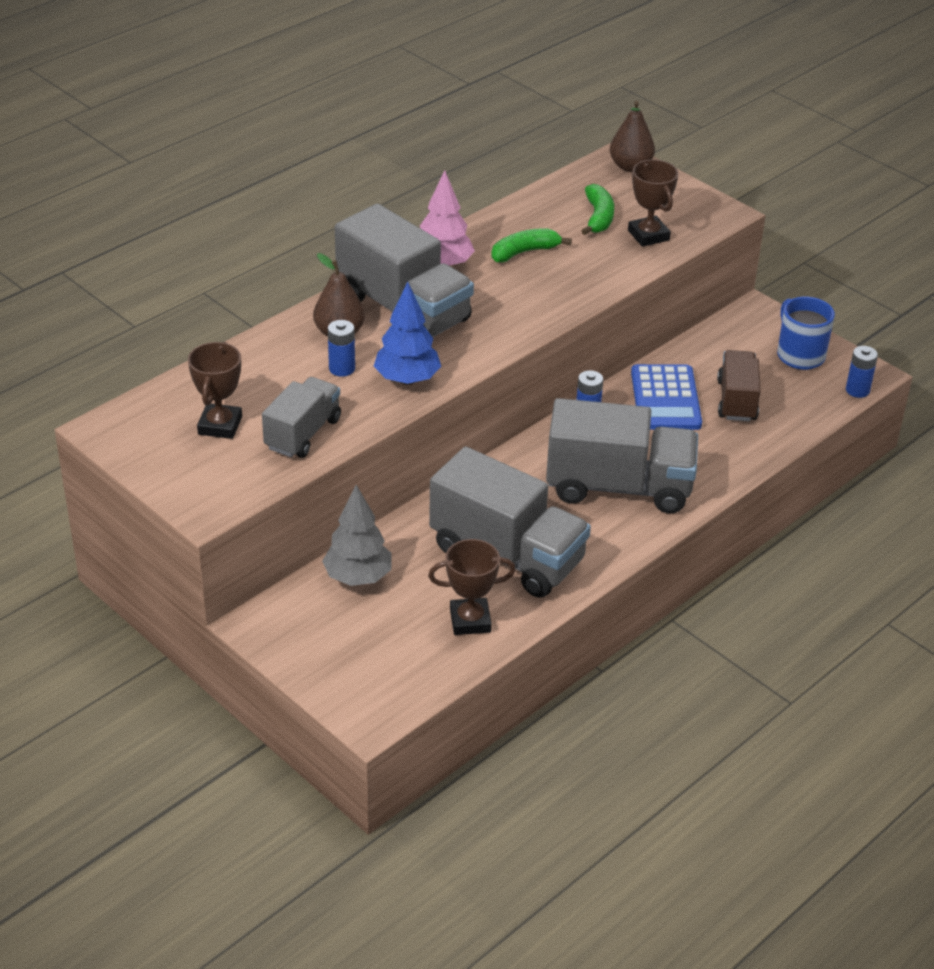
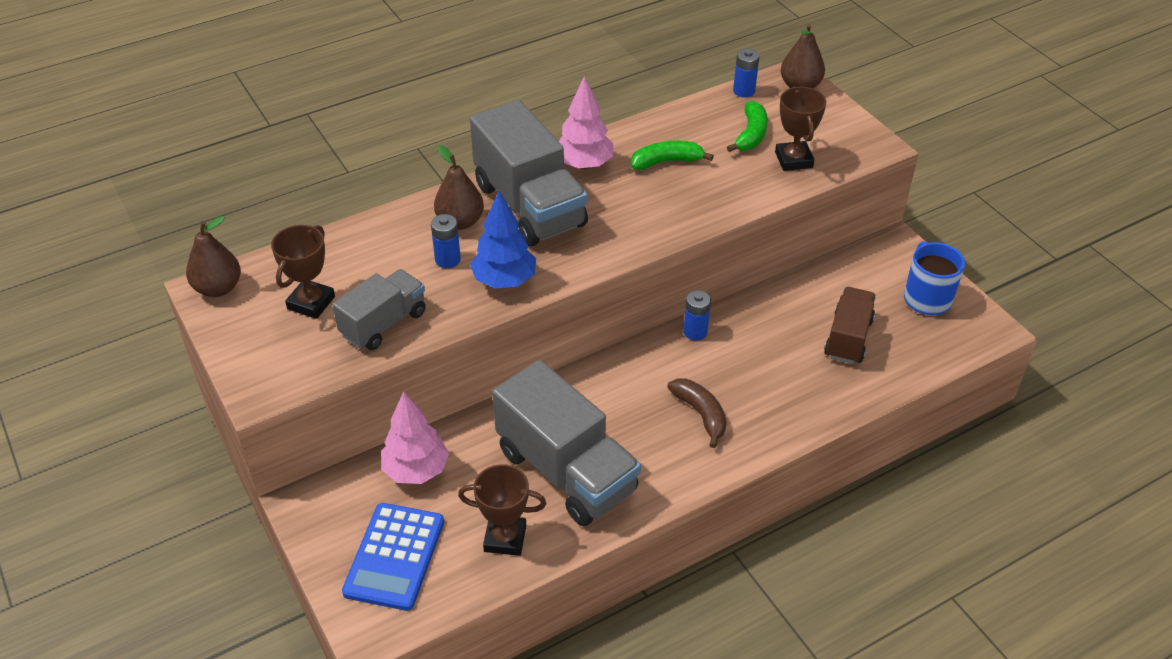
camera: 15 degrees right, 5 degrees up
(116, 426) = (218, 288): none -> brown pear
(358, 577) = (416, 470): grey tree -> pink tree
(619, 486) = (700, 414): grey truck -> brown banana
(665, 399) = (777, 325): blue calculator -> blue calculator (394, 556)
(857, 390) = (975, 346): blue battery -> blue battery (744, 91)

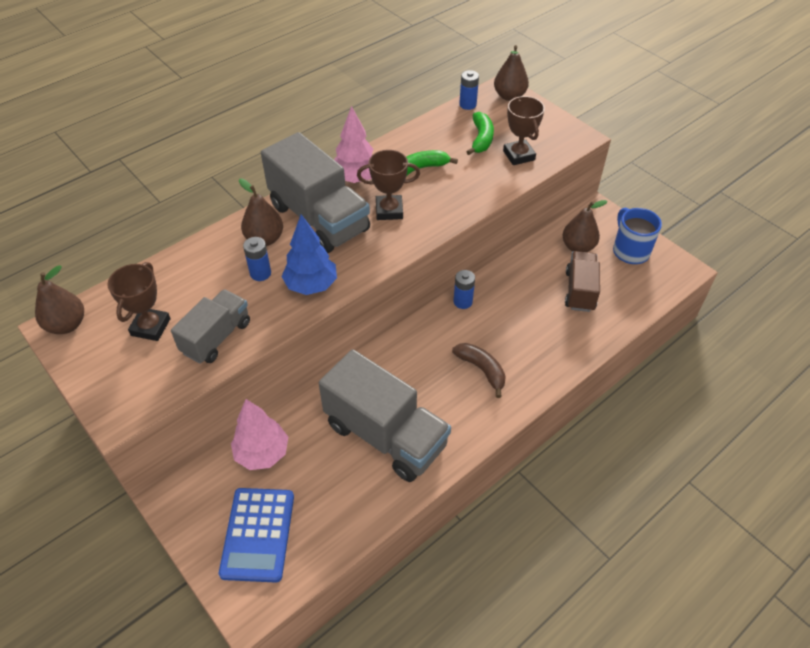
camera: 10 degrees left, 5 degrees up
(505, 538) = (347, 502): brown trophy -> brown trophy (389, 210)
(859, 285) = (578, 247): none -> brown pear

